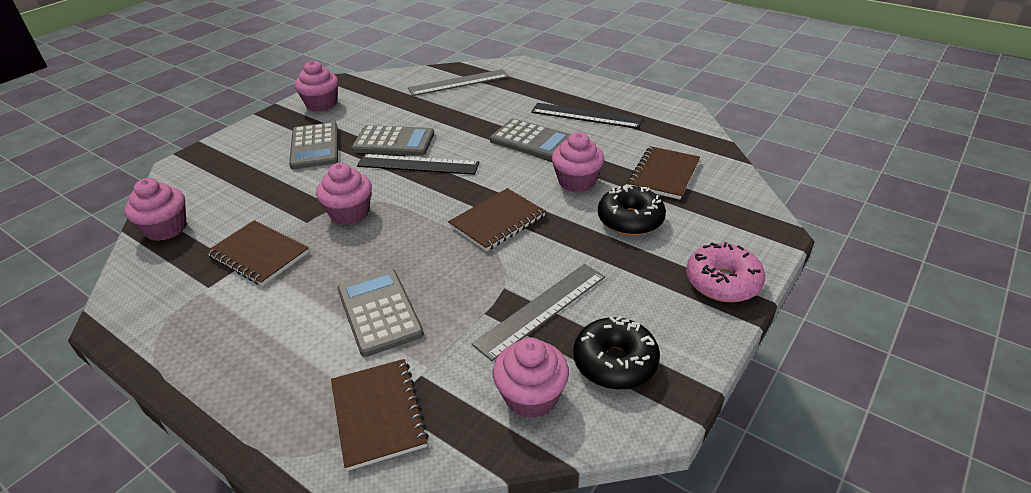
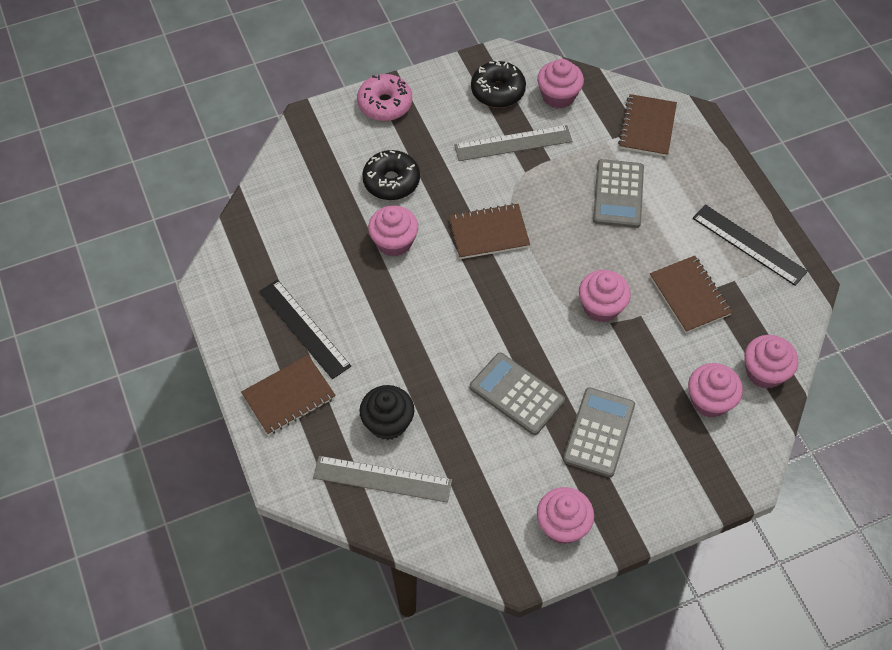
camera: 150 degrees left, 20 degrees up
(220, 193) = (709, 400): none -> pink cupcake
(418, 164) = (512, 342): black ruler -> black ruler (749, 244)
(478, 101) = (388, 423): none -> black cupcake
(532, 140) = (386, 319): grey calculator -> none
(663, 174) = (319, 212): brown notebook -> brown notebook (289, 396)

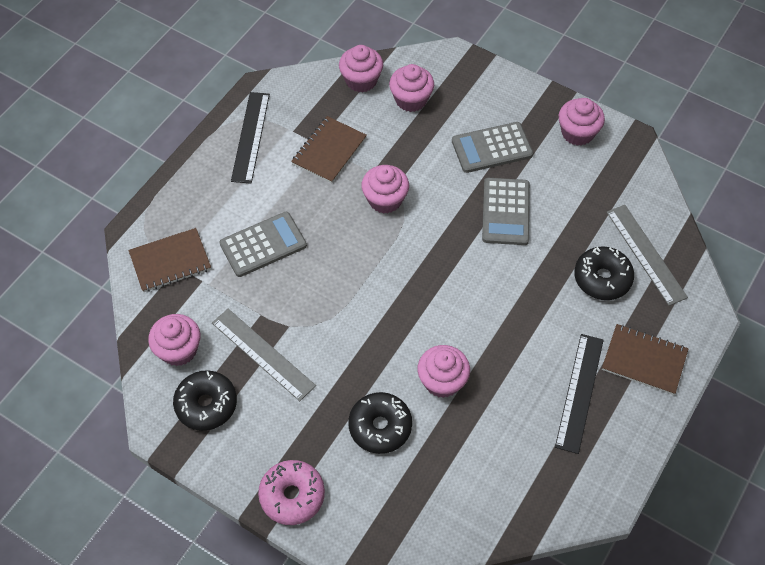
camera: 125 degrees left, 0 degrees up
(388, 423) = (602, 278): black cupcake -> black donut
(489, 233) = (375, 315): brown notebook -> none

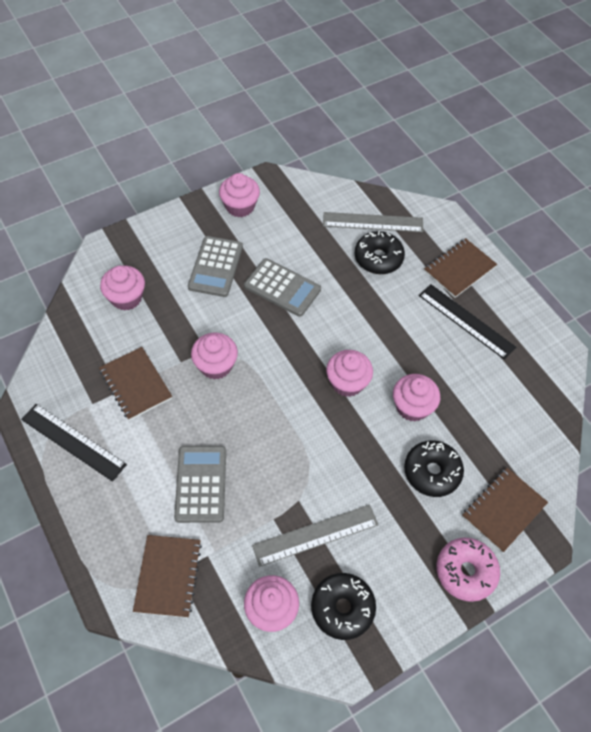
camera: 65 degrees left, 0 degrees up
(361, 80) = (77, 324): pink cupcake -> pink cupcake (347, 382)
(375, 508) = (503, 510): none -> brown notebook

